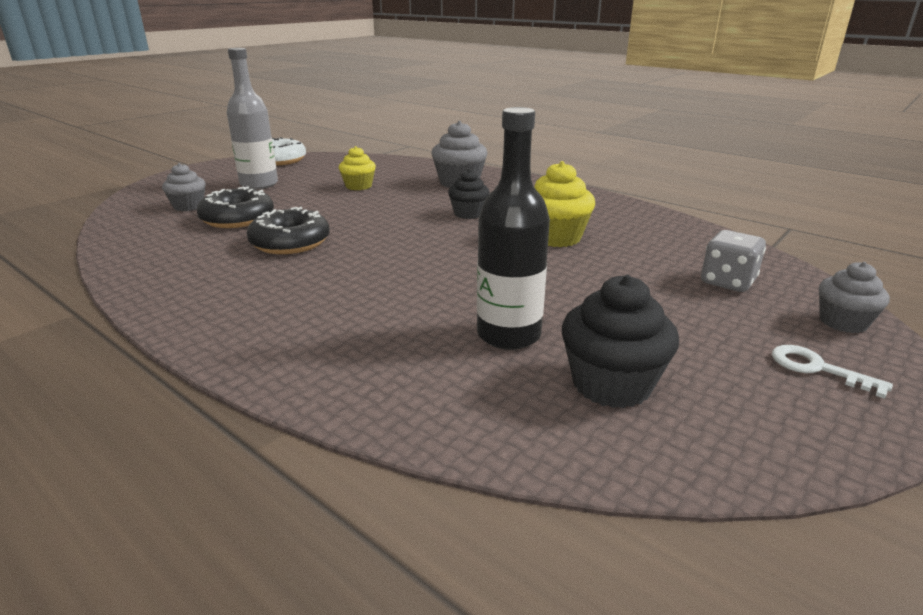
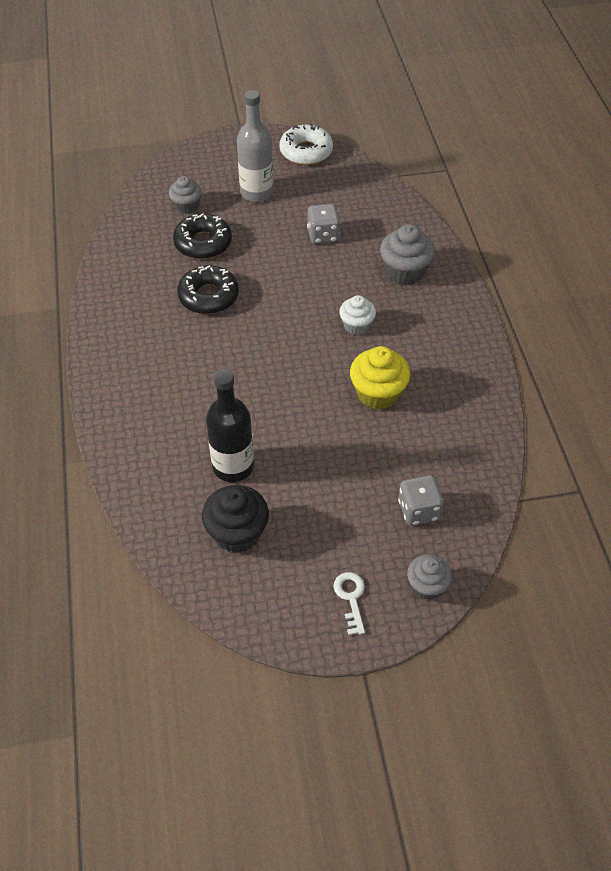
camera: 40 degrees right, 25 degrees up
(358, 186) = (323, 235): yellow cupcake -> grey dice
(468, 214) = (356, 325): black cupcake -> white cupcake

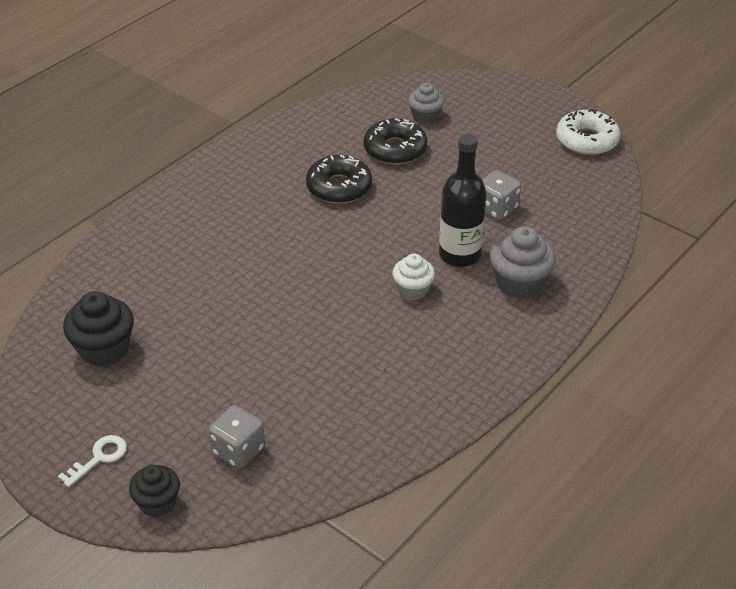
camera: 50 degrees right, 10 degrees down
(233, 466) = (170, 307): black bottle -> black bottle (459, 255)
(256, 193) = (494, 143): grey bottle -> none
(378, 393) = (347, 348): yellow cupcake -> none
(427, 586) = (157, 503): grey cupcake -> black cupcake

